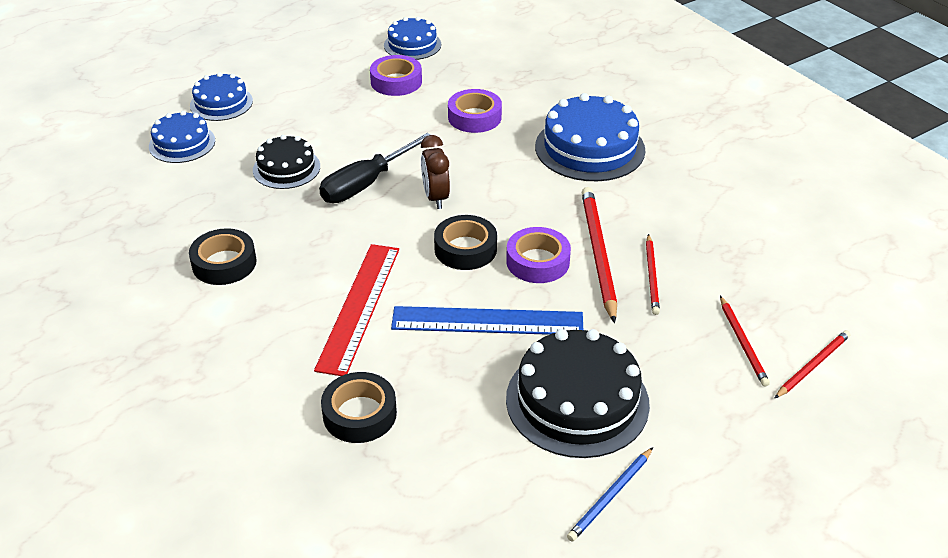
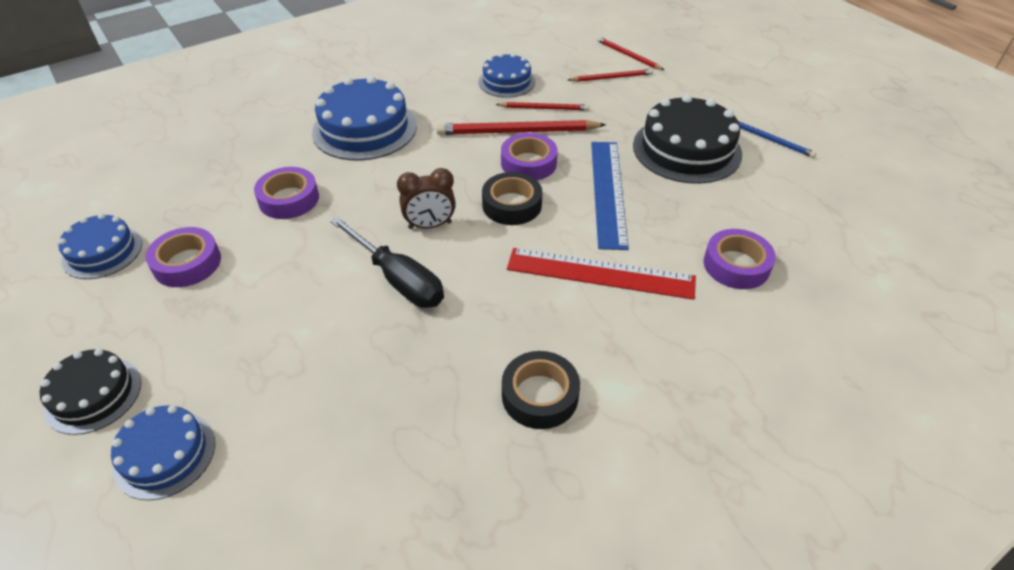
camera: 90 degrees left, 5 degrees up
(182, 143) = (264, 491): blue cake -> blue cake (506, 82)
(286, 168) = (354, 355): black cake -> black cake (93, 395)
(359, 414) = (736, 265): black tape -> purple tape

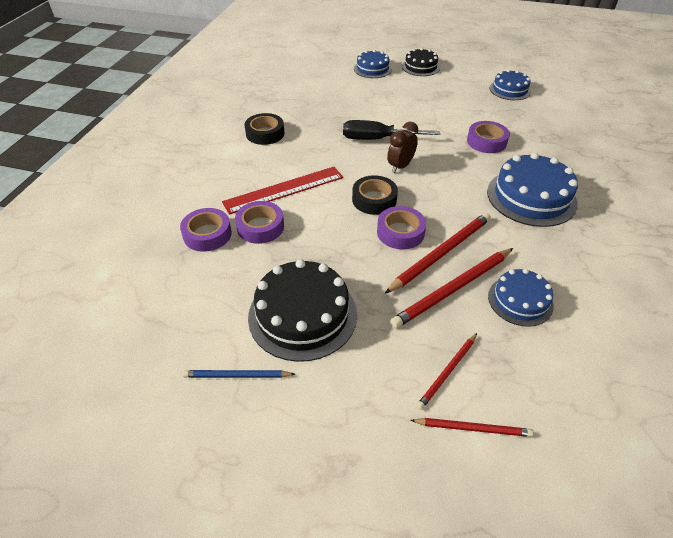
camera: 140 degrees right, 0 degrees up
(187, 263) = (471, 102): purple tape -> purple tape (260, 227)
(544, 108) = (453, 289): red pencil -> red pencil, size x1.74
(608, 192) = (327, 240): blue ruler -> none

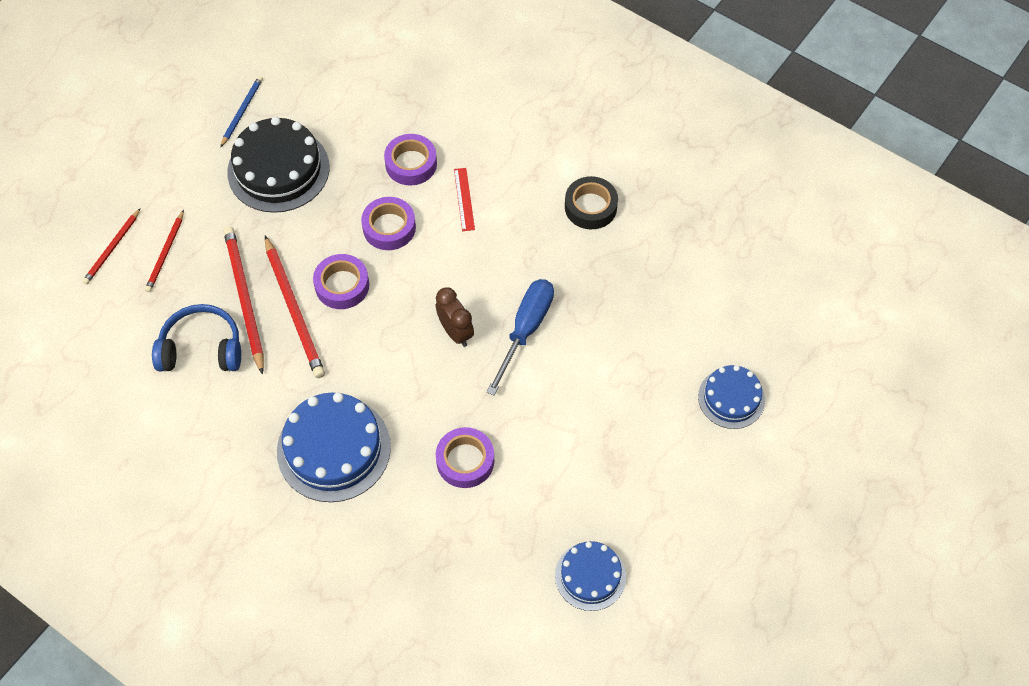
camera: 110 degrees right, 15 degrees up
(207, 234) = (421, 118): purple tape -> purple tape (389, 227)
(284, 190) = (464, 199): red ruler -> red ruler, size x0.51
(374, 200) = (406, 280): black tape -> none
(378, 139) = (525, 330): black screwdriver -> blue screwdriver
(420, 67) = (714, 474): black cake -> none
(447, 372) = (165, 253): red pencil -> red pencil turned 135 degrees counterclockwise
(520, 300) = (201, 348): blue cake -> blue headphones

